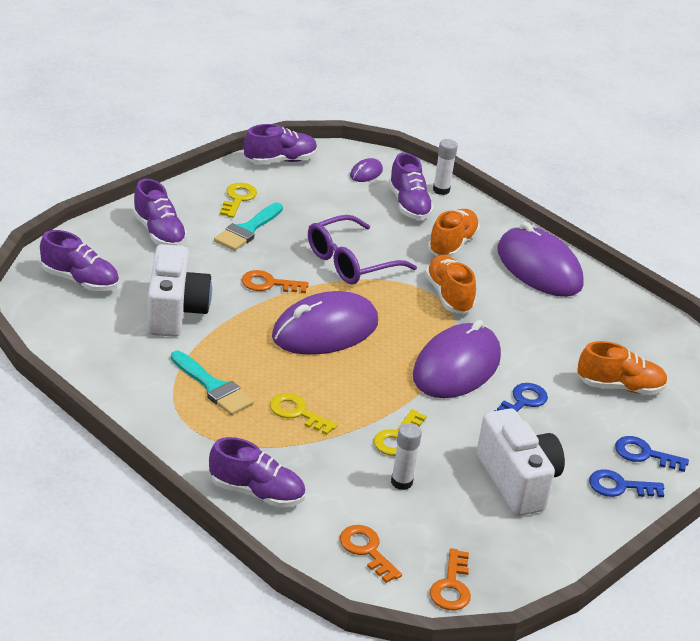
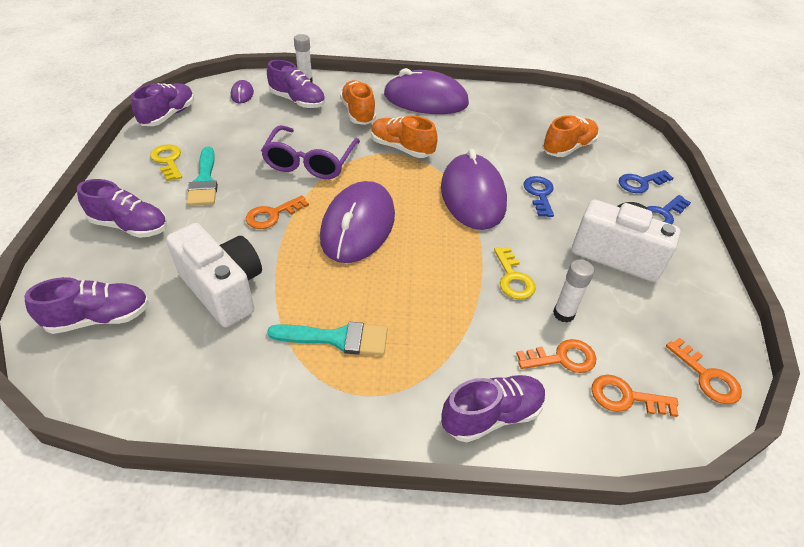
camera: 40 degrees left, 10 degrees up
(297, 413) = (426, 311): yellow key -> none
(356, 502) = (562, 358): none -> orange key

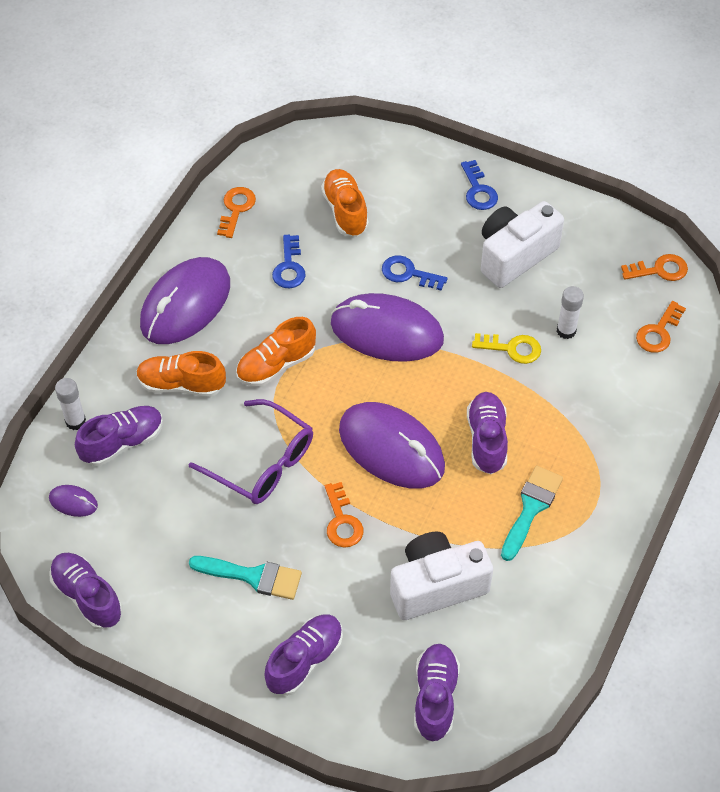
camera: 65 degrees left, 10 degrees up
(168, 160) = (194, 609): yellow key -> none
(492, 415) = (644, 426): purple shoe -> purple shoe (487, 440)
(562, 358) = (609, 354): orange key -> orange key (236, 209)
(640, 183) = (428, 181): blue key -> blue key (289, 267)

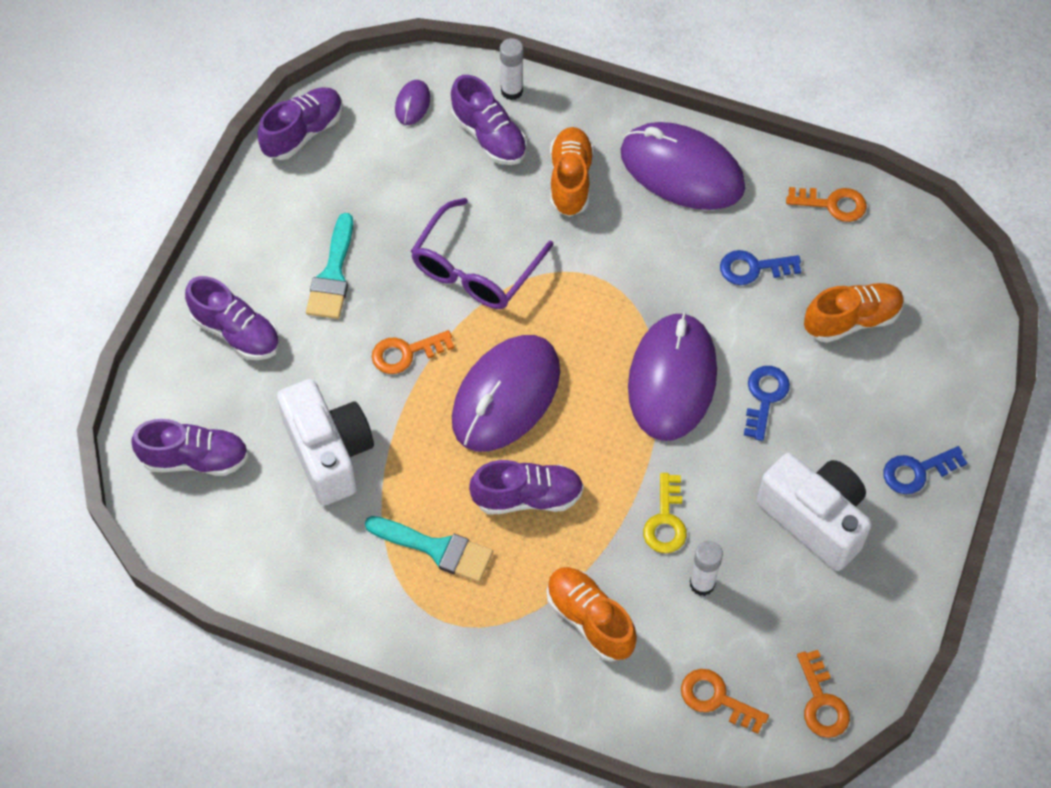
camera: 85 degrees right, 5 degrees up
(276, 365) = (608, 269): orange shoe -> orange shoe (589, 620)

